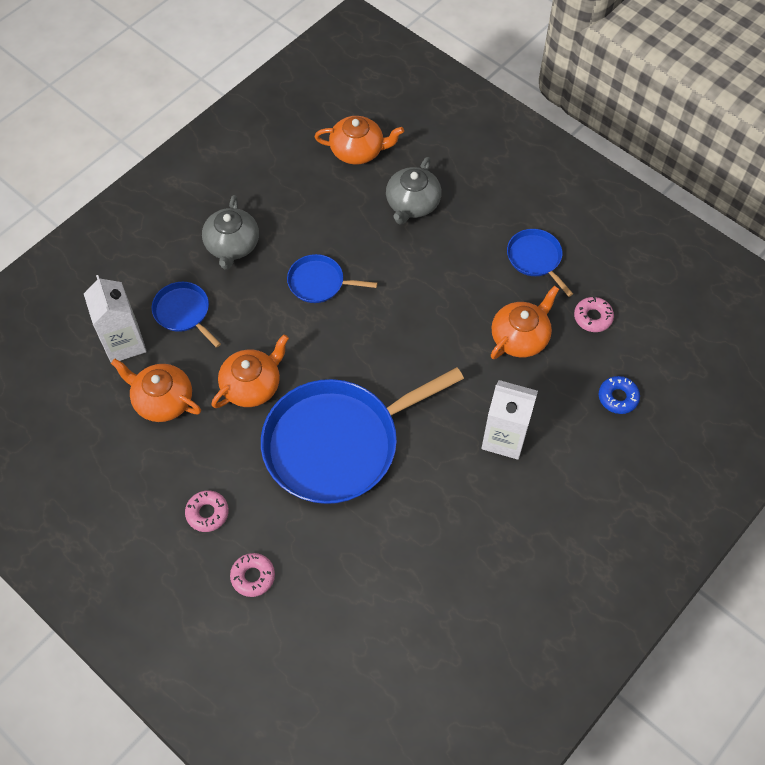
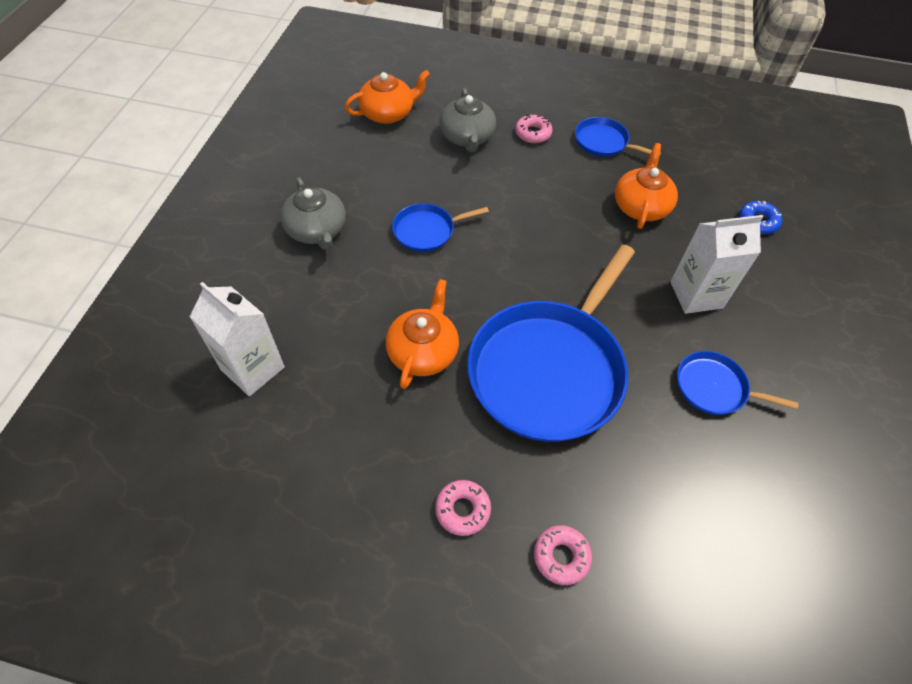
camera: 30 degrees left, 5 degrees down
(162, 400) = (333, 409): orange teapot -> none
(183, 312) = (303, 311): blue pan -> blue pan (714, 388)
(593, 317) = (685, 169): pink donut -> pink donut (533, 133)

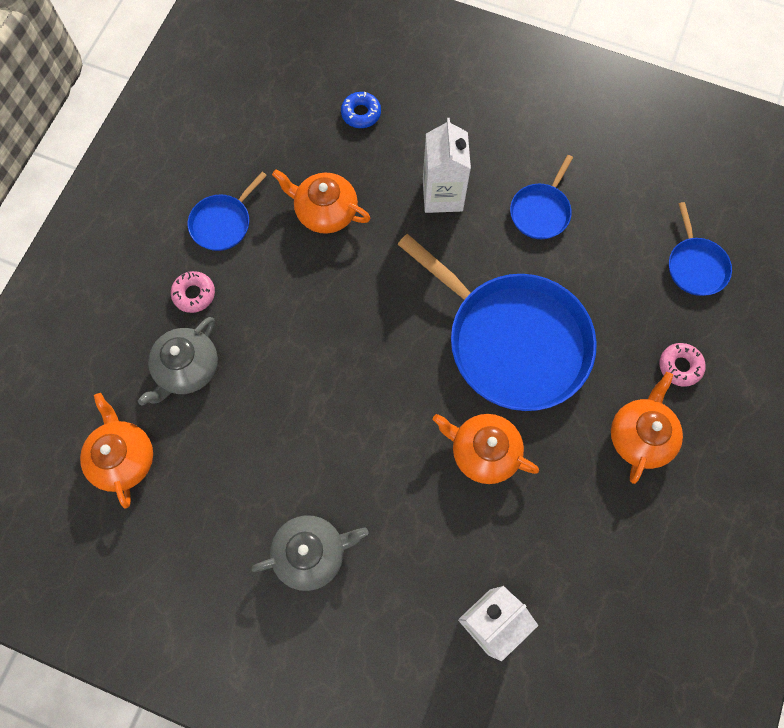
camera: 80 degrees left, 15 degrees up
(427, 231) = (329, 431): blue pan -> blue pan (695, 266)
(462, 510) = (640, 436): pink donut -> orange teapot
(467, 137) = (187, 368): grey teapot -> grey teapot turned 120 degrees clockwise

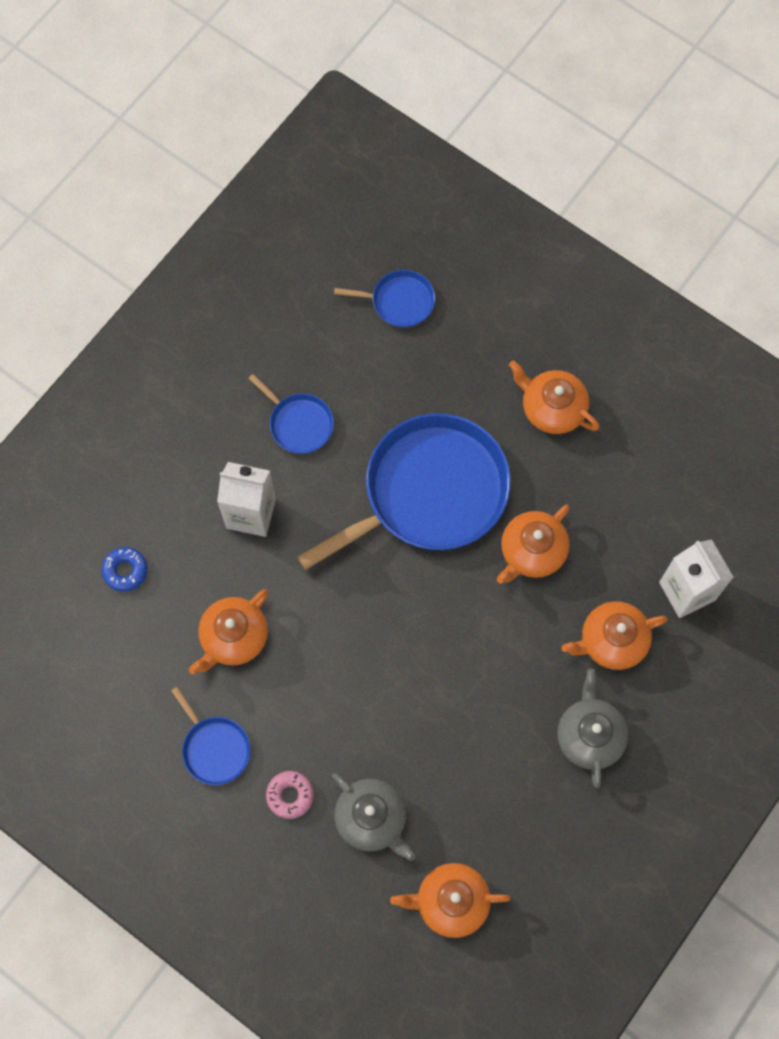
camera: 75 degrees left, 0 degrees up
(414, 553) = (612, 641): none -> orange teapot
(680, 366) = (495, 351): pink donut -> none

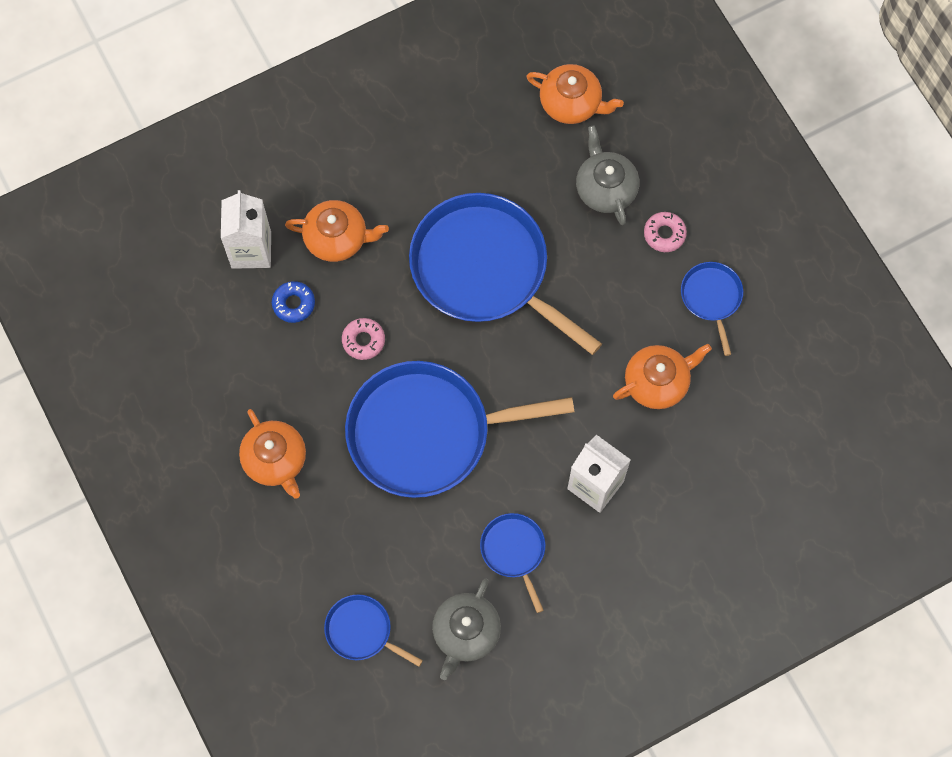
camera: 155 degrees left, 0 degrees up
(125, 571) = (730, 483): blue donut -> blue donut (293, 304)
(452, 675) = (485, 269): none -> blue pan
(532, 551) = (363, 341): orange teapot -> pink donut
(589, 735) = (397, 174): grey teapot -> grey teapot (465, 632)

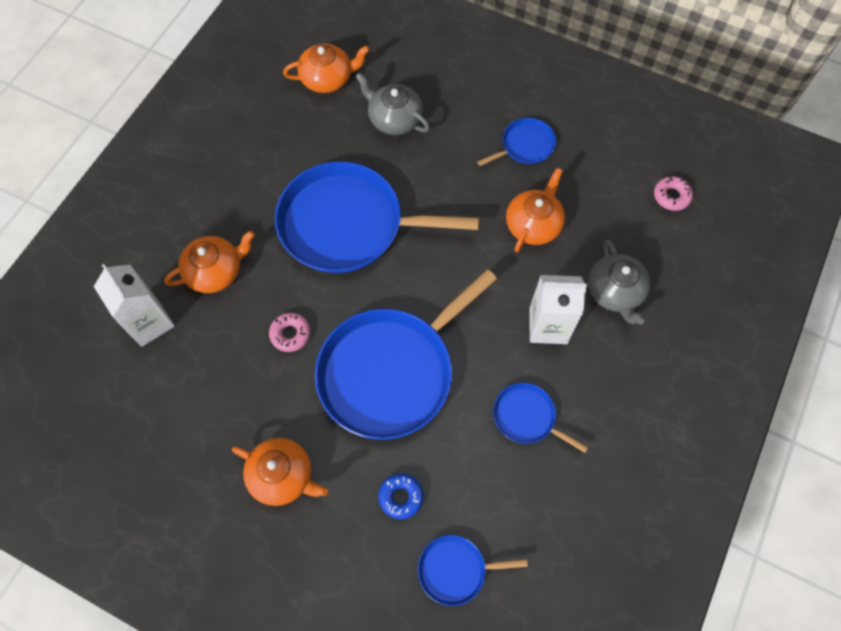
camera: 35 degrees left, 5 degrees down
(293, 304) = (213, 342): blue donut -> blue donut (401, 497)
(465, 632) = (539, 509): grey teapot -> grey teapot (615, 292)
(664, 234) = (459, 124): pink donut -> pink donut (671, 196)
(711, 298) = (525, 146): blue pan -> blue pan turned 105 degrees clockwise

